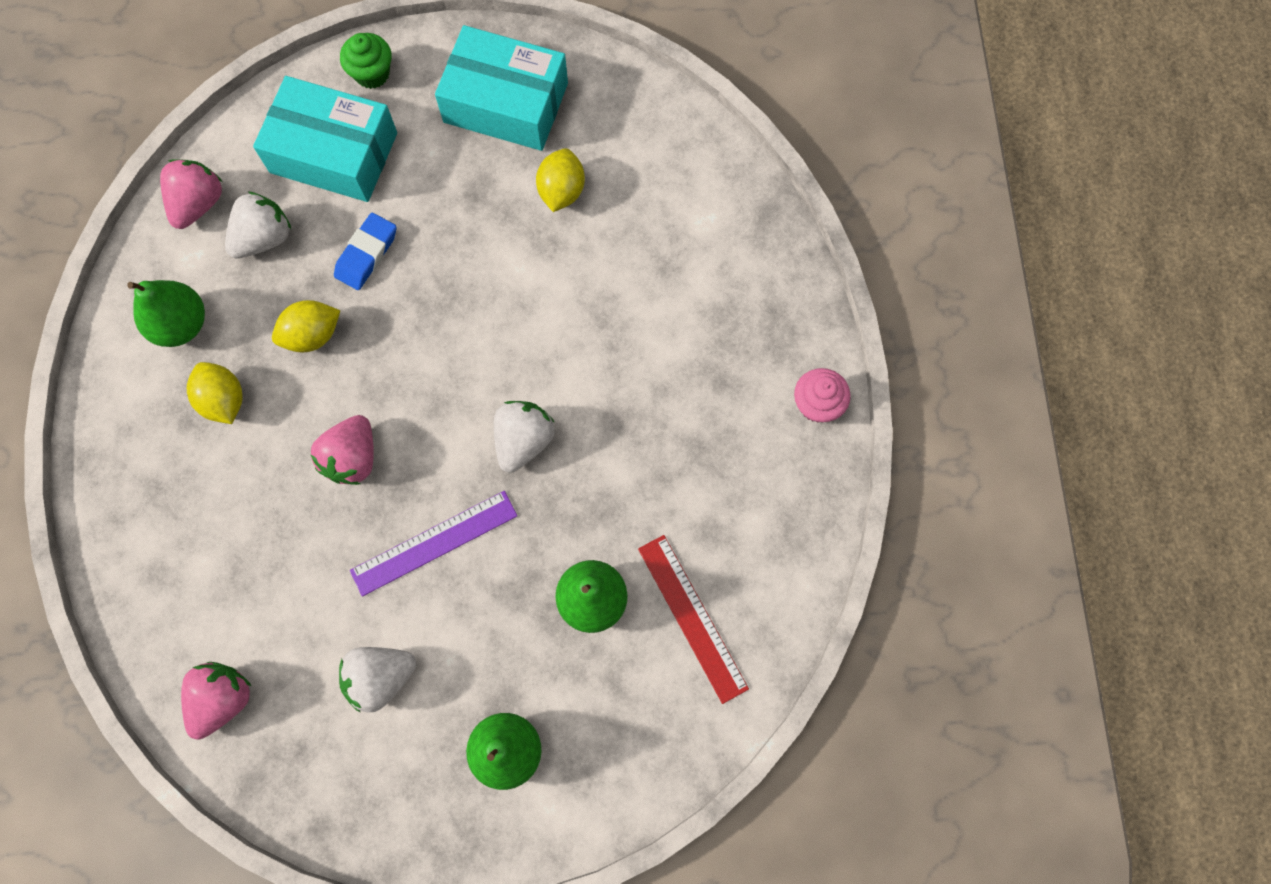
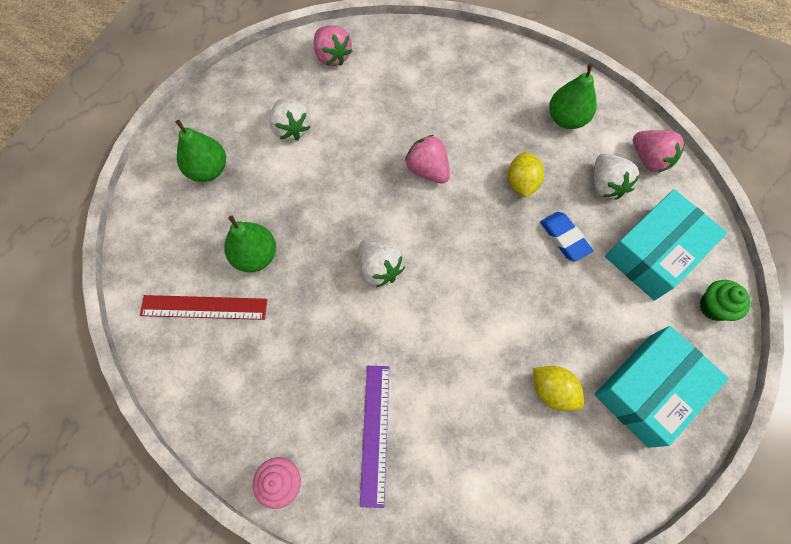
camera: 120 degrees right, 5 degrees down
(223, 400) = (504, 121): yellow lemon -> none
(380, 678) = (292, 128): white strawberry -> white strawberry turned 150 degrees clockwise
(434, 542) = (348, 188): purple ruler -> purple ruler (375, 433)

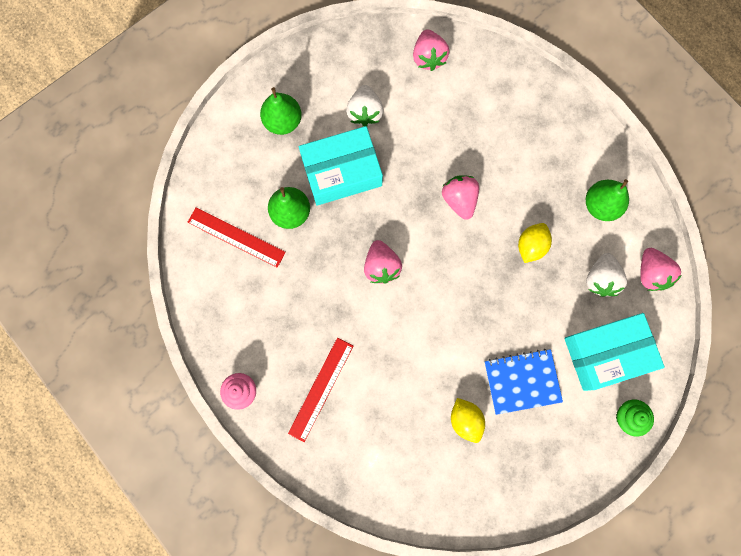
camera: 25 degrees right, 10 degrees up
(375, 433) = (321, 389): purple ruler -> red ruler
(380, 268) = (381, 266): white strawberry -> pink strawberry
(564, 238) = (540, 308): blue eraser -> none
(588, 320) = (522, 381): none -> blue notebook
(648, 389) = (538, 453): turquoise box -> turquoise box (341, 171)

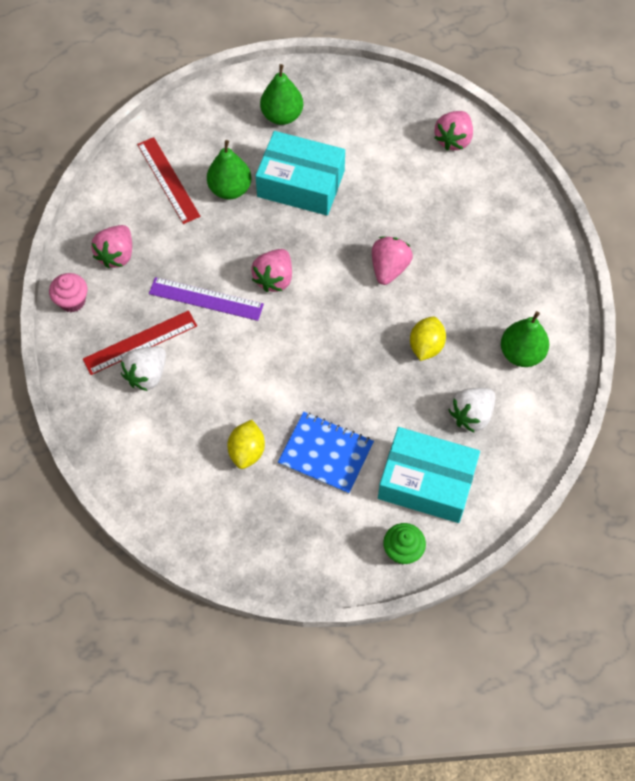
camera: 35 degrees right, 15 degrees down
(343, 318) = (206, 299): none -> purple ruler
(365, 112) = (359, 150): white strawberry -> white strawberry (147, 375)
(531, 246) = (426, 346): yellow lemon -> yellow lemon turned 45 degrees counterclockwise
(651, 273) = (525, 441): pink strawberry -> pink strawberry (116, 255)

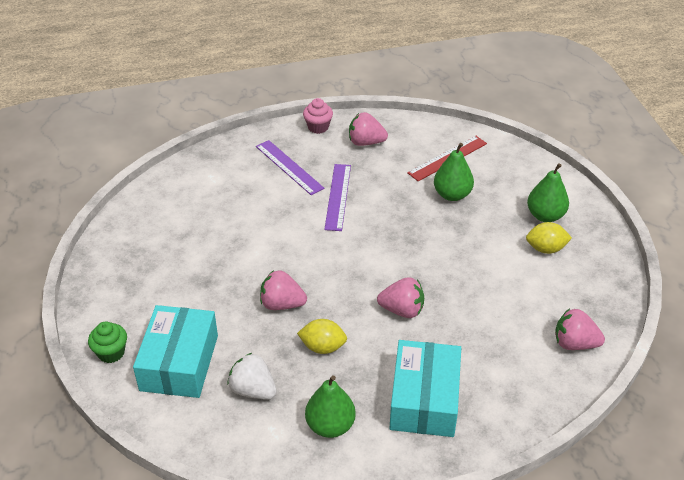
camera: 80 degrees right, 20 degrees down
(140, 342) = (289, 167): red ruler -> purple ruler
(147, 375) = (260, 175): white strawberry -> none
(247, 451) = (199, 241): yellow lemon -> yellow lemon (545, 249)
(274, 279) = (369, 234): pink strawberry -> pink strawberry (282, 304)
(301, 183) = (475, 238): turquoise box -> turquoise box (424, 399)
(326, 453) = (202, 289): blue notebook -> none

